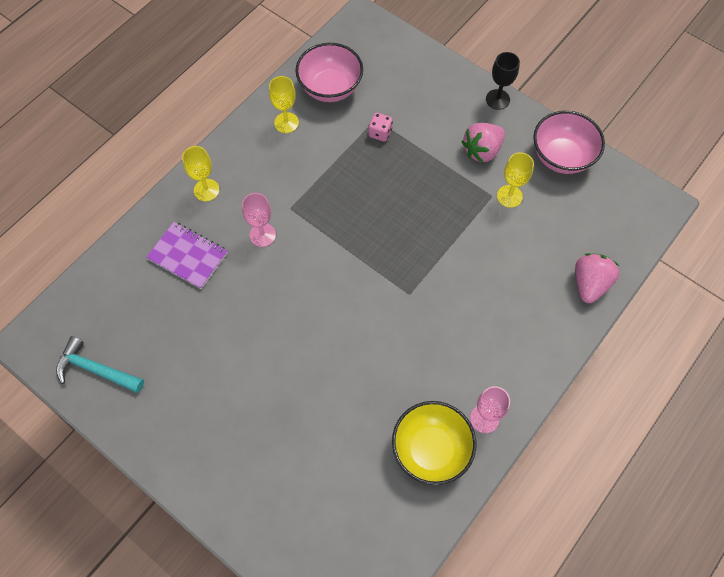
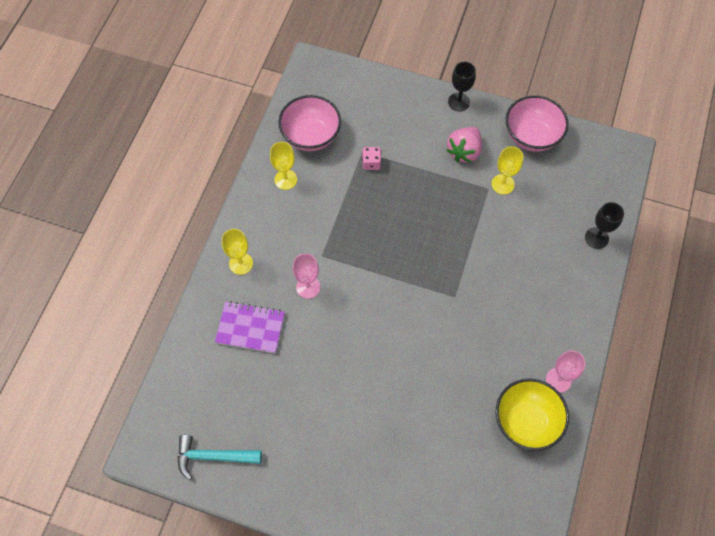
camera: 20 degrees left, 0 degrees up
(589, 284) = (596, 238): pink strawberry -> black goblet

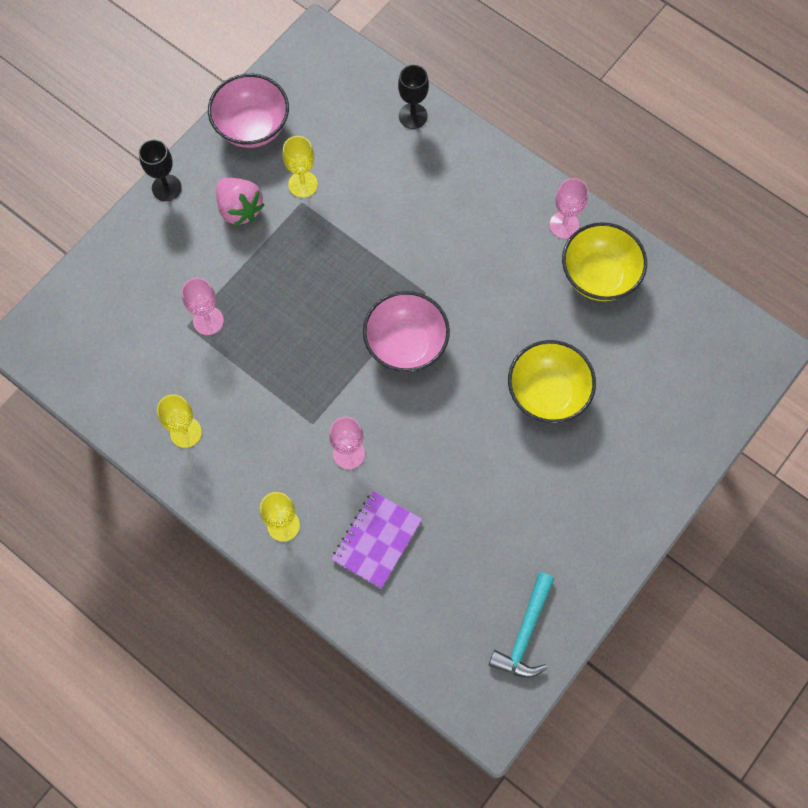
camera: 70 degrees left, 5 degrees up
(311, 136) = (134, 380): pink bowl -> pink bowl (406, 344)
(371, 163) = (208, 321): pink dice -> pink goblet
(409, 412) = (547, 393): none -> yellow bowl

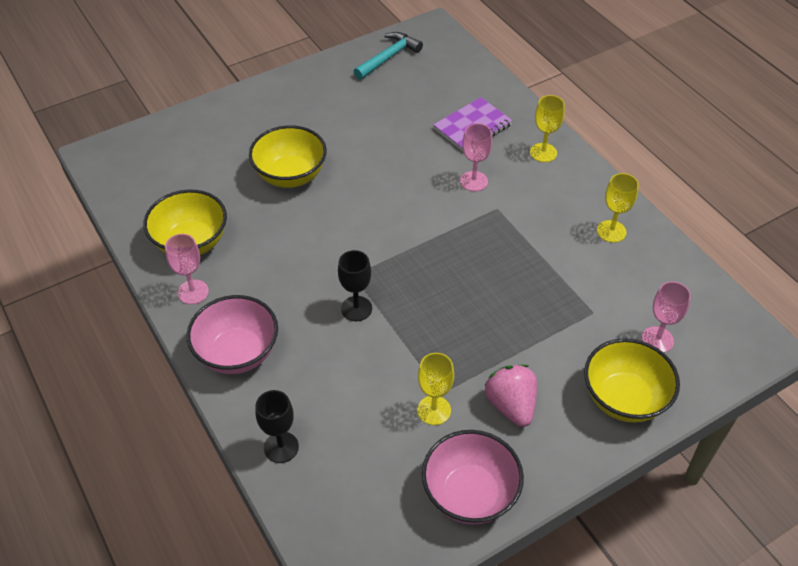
camera: 160 degrees left, 20 degrees down
(144, 246) = (624, 399): none -> yellow bowl
(166, 188) = (588, 454): black goblet -> black goblet (356, 308)
(208, 321) = (571, 310): pink goblet -> pink goblet (657, 339)
(406, 344) = (391, 240): pink bowl -> pink bowl (237, 353)

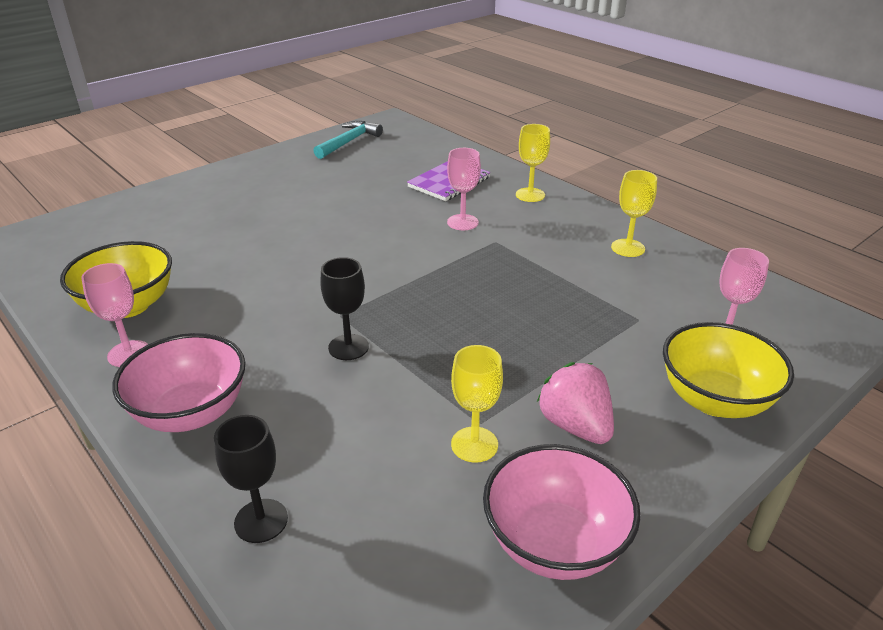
camera: 10 degrees left, 15 degrees down
(290, 176) = (252, 236): yellow bowl -> none

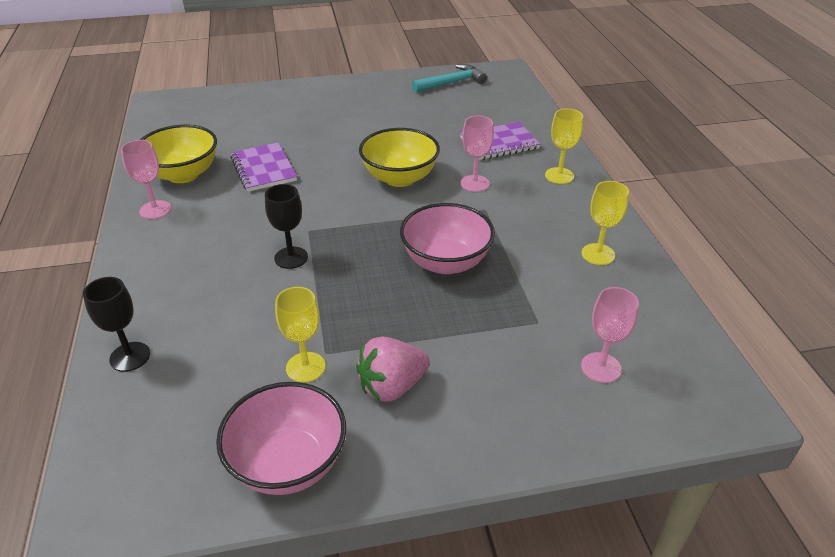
camera: 30 degrees right, 5 degrees up
(191, 413) = (154, 266): pink bowl -> pink bowl (446, 262)
(225, 272) = (263, 169): none -> purple notebook
(575, 426) = (392, 386): pink strawberry -> pink strawberry turned 120 degrees counterclockwise
(715, 400) = (528, 417): yellow bowl -> yellow bowl (399, 178)

